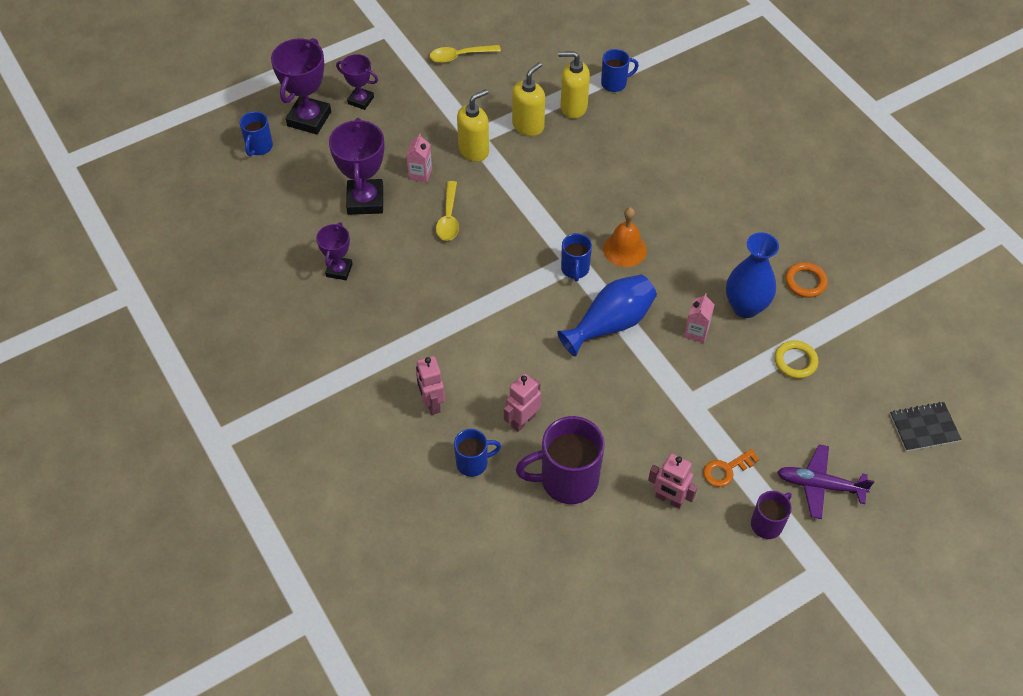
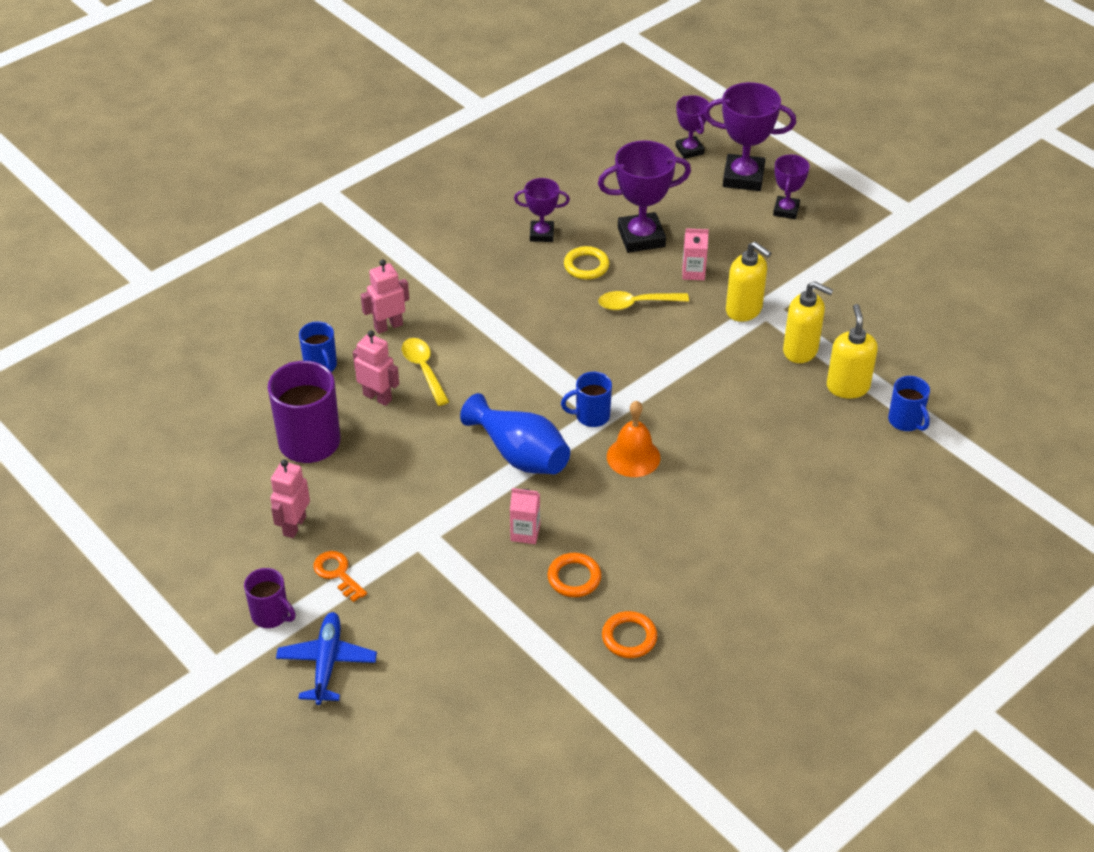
camera: 80 degrees right, 10 degrees down
(259, 147) = (689, 150): blue mug -> purple trophy
(459, 56) = (891, 277): yellow spoon -> yellow spoon (424, 369)
(745, 307) = (574, 578): blue vase -> orange ring
(795, 361) = (501, 632): yellow ring -> yellow ring (586, 266)
(820, 485) = (327, 663): purple plane -> blue plane
(924, 427) = (424, 771): black notebook -> none

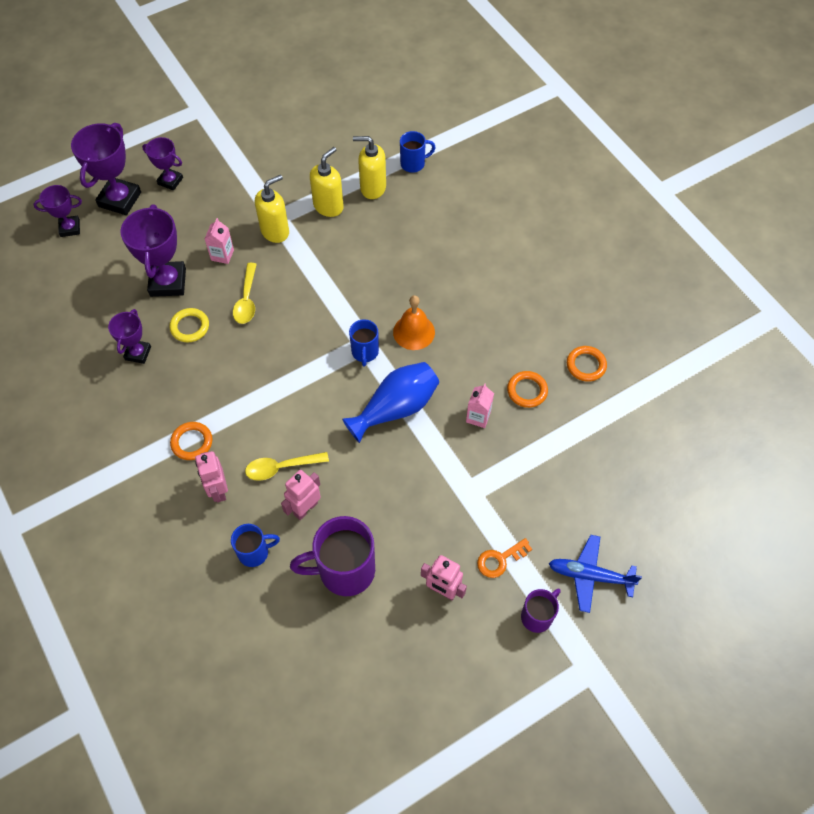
camera: 80 degrees left, 15 degrees up
(441, 296) = (192, 442): none -> orange ring

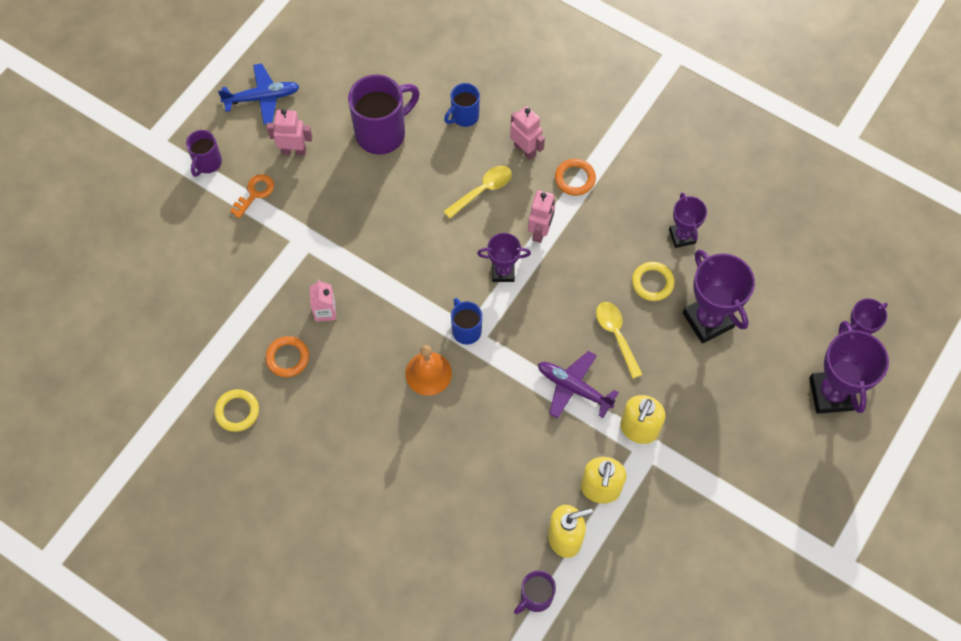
camera: 155 degrees right, 5 degrees up
(170, 181) = (796, 442): purple trophy -> purple trophy (503, 272)
(222, 255) = (675, 375): pink carton -> none
(305, 276) = (574, 388): none -> purple plane
(305, 508) = (442, 166): pink robot -> pink robot (540, 231)
(395, 408) = (407, 286): blue vase -> none
(413, 164) = (535, 597): blue mug -> purple mug
(586, 365) = (237, 411): orange ring -> yellow ring
(590, 576) = (172, 212): blue plane -> blue plane (262, 98)

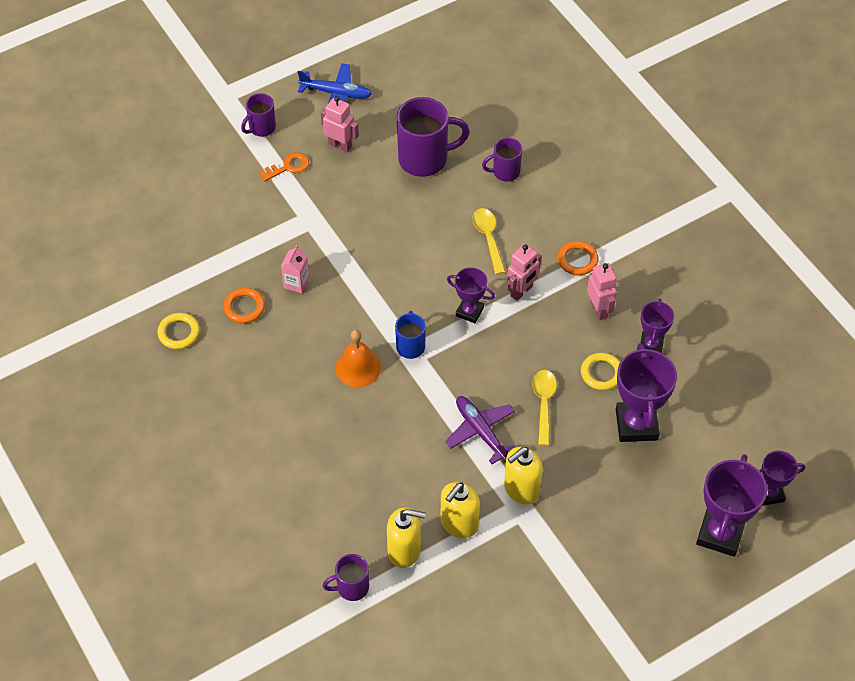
camera: 25 degrees right, 10 degrees down
(464, 116) = (505, 172): blue mug -> purple mug
(482, 190) = (488, 238): yellow spoon -> yellow spoon turned 90 degrees counterclockwise
(525, 150) = (545, 219): pink robot -> pink robot (599, 309)

